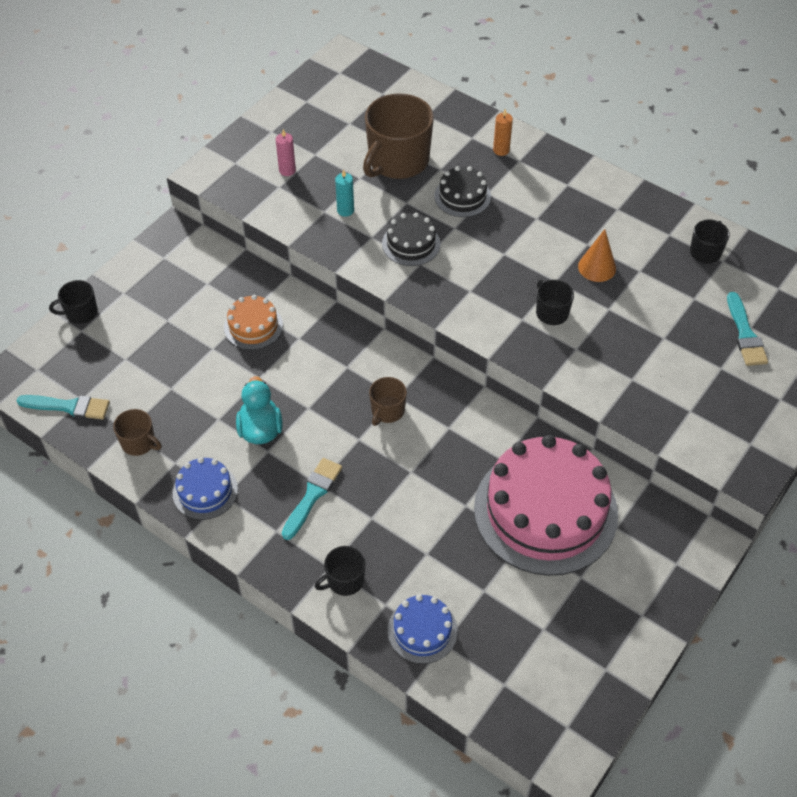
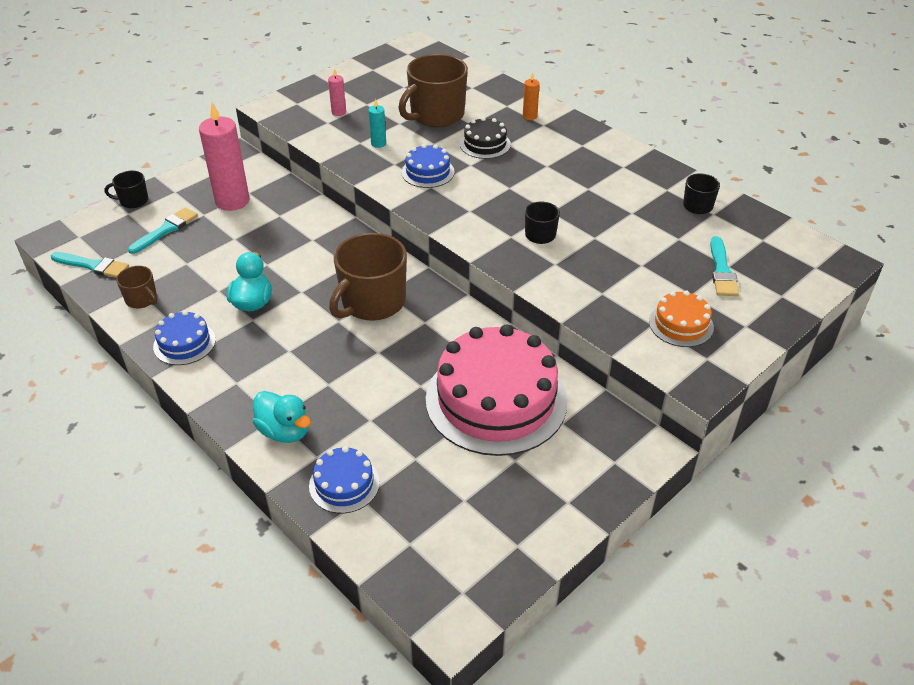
camera: 10 degrees right, 10 degrees down
(193, 298) = (232, 201): none -> pink candle
(253, 326) = (276, 226): orange cake -> orange cake (681, 324)
(312, 495) = (280, 359): turquoise brush -> turquoise brush (166, 230)
(344, 580) = (284, 431): black mug -> turquoise duck
(387, 411) = (372, 302): brown mug -> brown mug, size x2.02
(411, 244) = (427, 172): black cake -> blue cake
(597, 267) = (592, 206): orange cone -> none

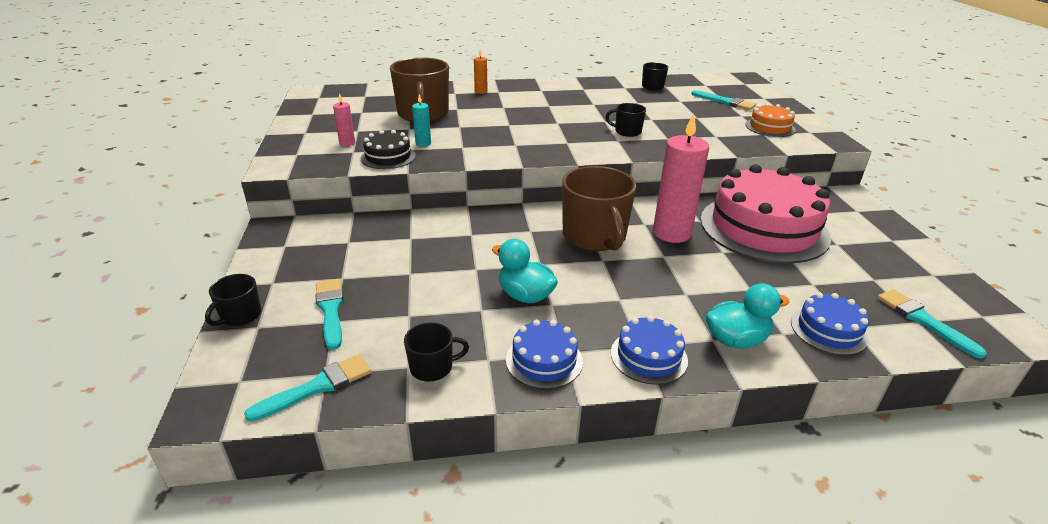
camera: 55 degrees left, 10 degrees down
(142, 299) = (432, 367): brown mug -> black mug
(232, 201) = (347, 254): pink candle -> pink candle (671, 233)
(415, 547) = (923, 320): none -> turquoise brush
(427, 172) = (494, 140): blue cake -> blue cake (648, 356)
(485, 144) = (490, 113): black cake -> black cake (388, 157)

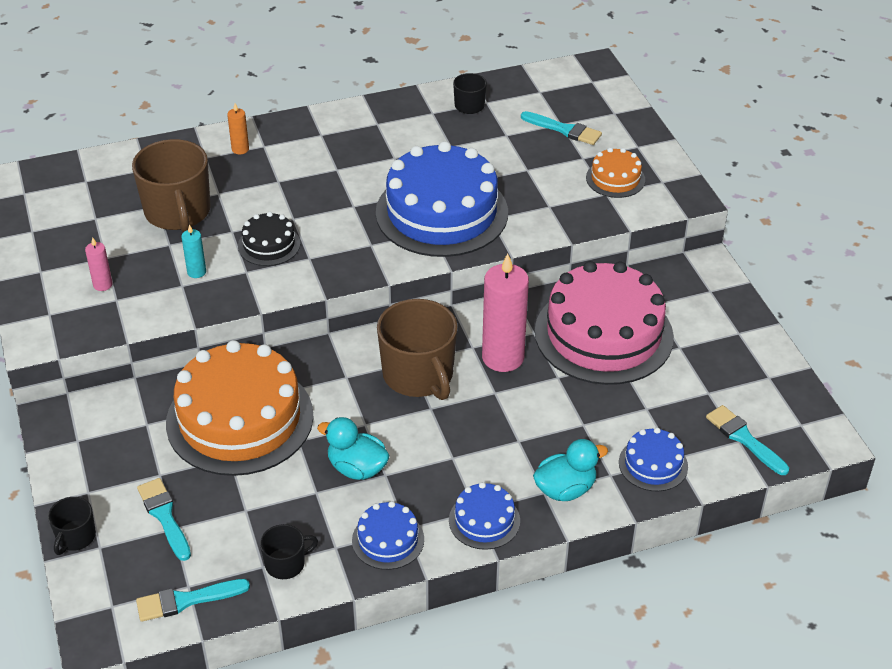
camera: 10 degrees left, 10 degrees up
(317, 387) = (186, 600): turquoise brush -> turquoise brush turned 150 degrees counterclockwise
(388, 157) = (162, 303): black cake -> black cake (269, 245)
(429, 247) = (240, 419): none -> orange cake
(627, 131) = (441, 212): black mug -> blue cake

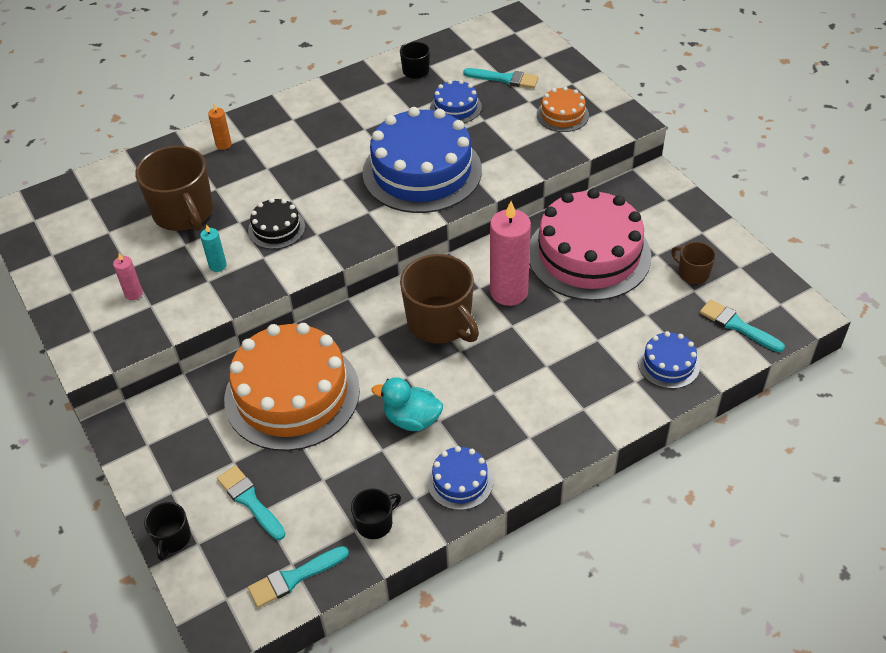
camera: 10 degrees left, 5 degrees up
(484, 520) = (539, 445): blue cake -> blue cake (455, 107)
(565, 489) = (601, 402): turquoise duck -> none
(713, 374) = (692, 273): none -> brown mug

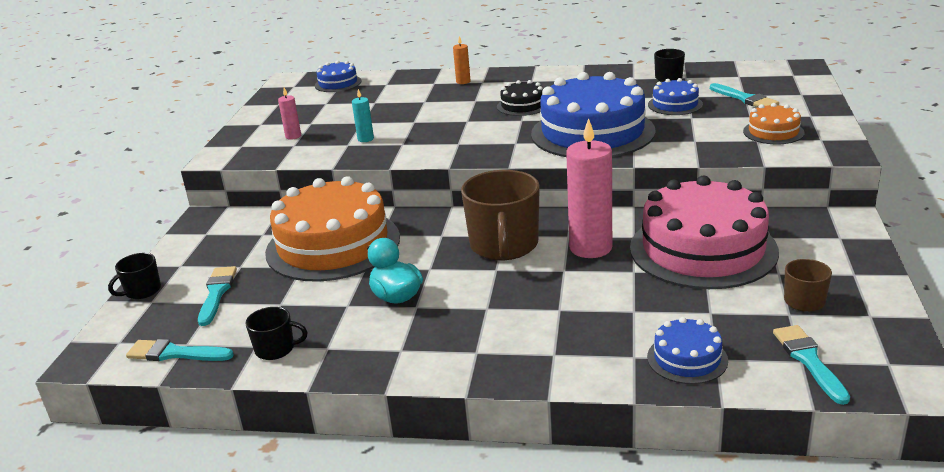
camera: 40 degrees right, 20 degrees down
(184, 213) = (385, 107): brown mug -> none
(276, 228) = (434, 132): black cake -> black cake (522, 105)
(460, 481) = (376, 354): blue cake -> blue cake (338, 83)

